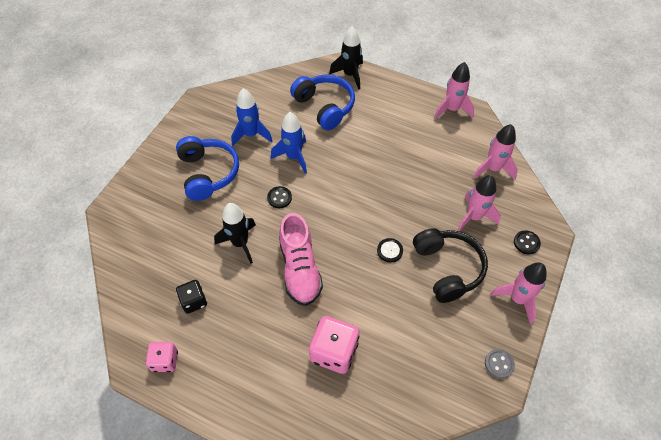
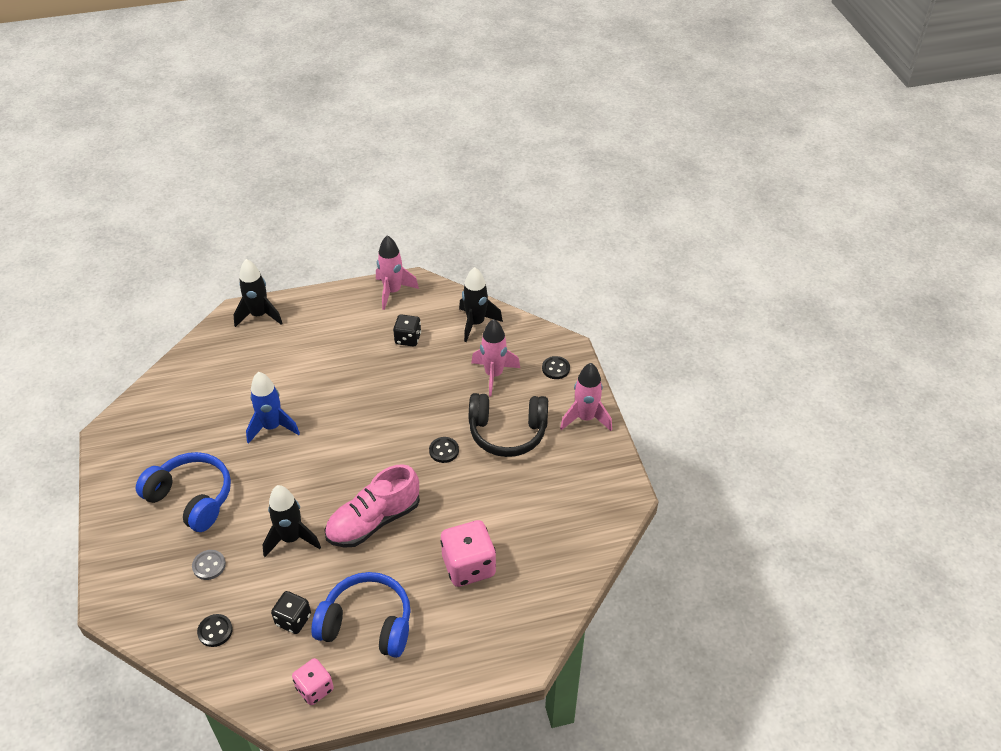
camera: 40 degrees left, 10 degrees down
(251, 135) = (204, 433): blue rocket -> none
(279, 198) = (293, 473): black button -> black button (215, 631)
(300, 269) = (373, 521): pink shoe -> pink shoe turned 105 degrees clockwise
(324, 107) = (260, 361): blue headphones -> blue headphones (367, 624)
(434, 150) = (408, 338): none -> black dice
(447, 268) = (507, 432): black headphones -> black headphones turned 150 degrees clockwise
(493, 169) = (476, 323): pink rocket -> black rocket
(499, 364) = (612, 478): grey button -> grey button (209, 565)

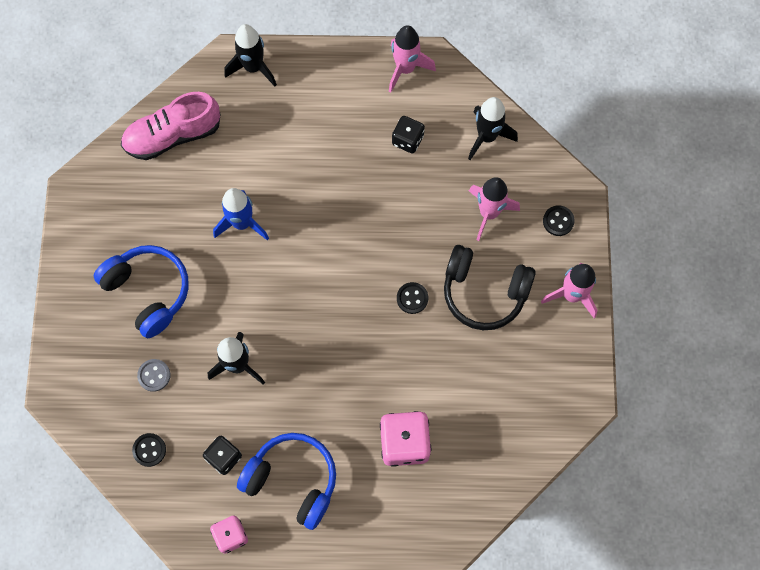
camera: 15 degrees right, 25 degrees up
(373, 521) = (322, 366): pink shoe -> pink shoe (173, 135)

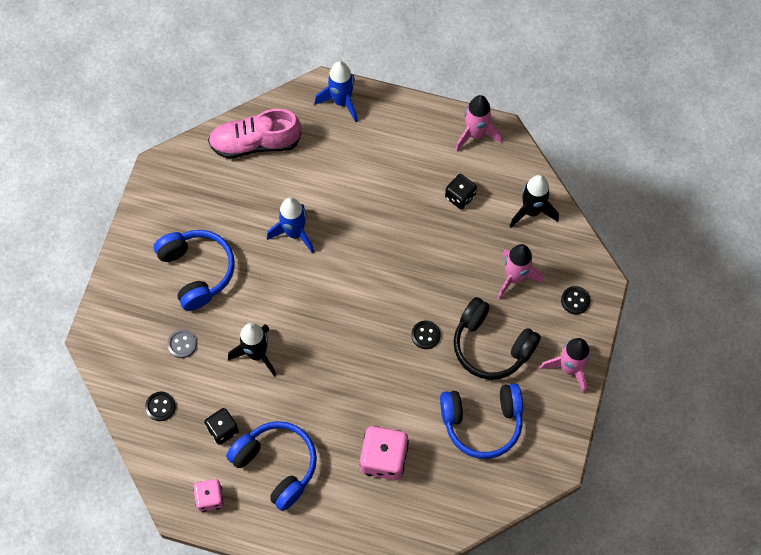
camera: 15 degrees right, 5 degrees down
(253, 67) = (341, 102): black rocket -> blue rocket
(497, 376) = (482, 422): none -> blue headphones

